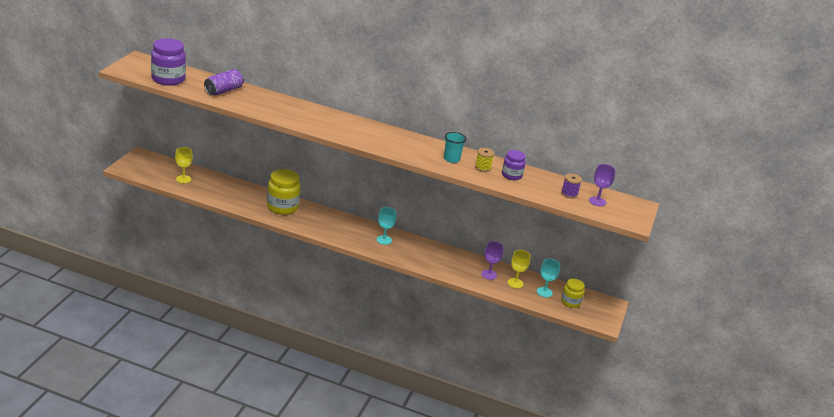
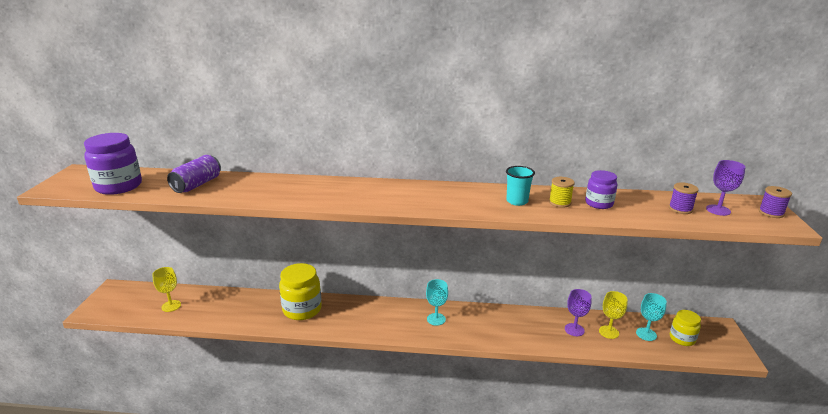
camera: 10 degrees left, 5 degrees down
(635, 213) = (771, 213): none -> purple spool

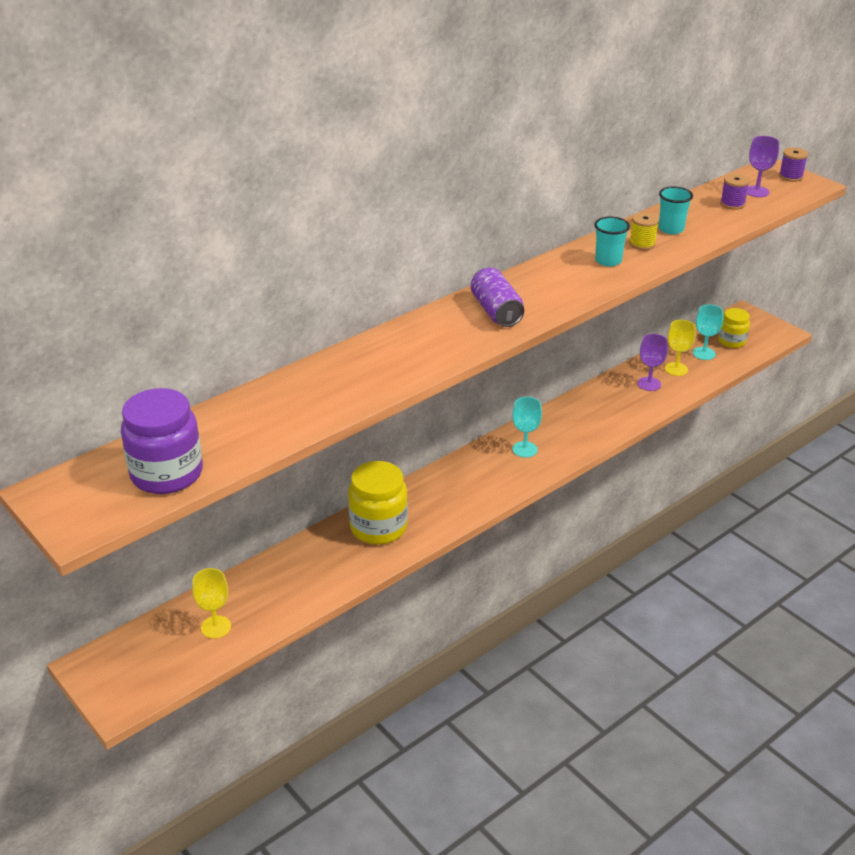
camera: 45 degrees left, 10 degrees up
(197, 185) = (260, 416): purple can -> purple can (496, 311)
(599, 203) = (671, 229): purple jar -> turquoise cup

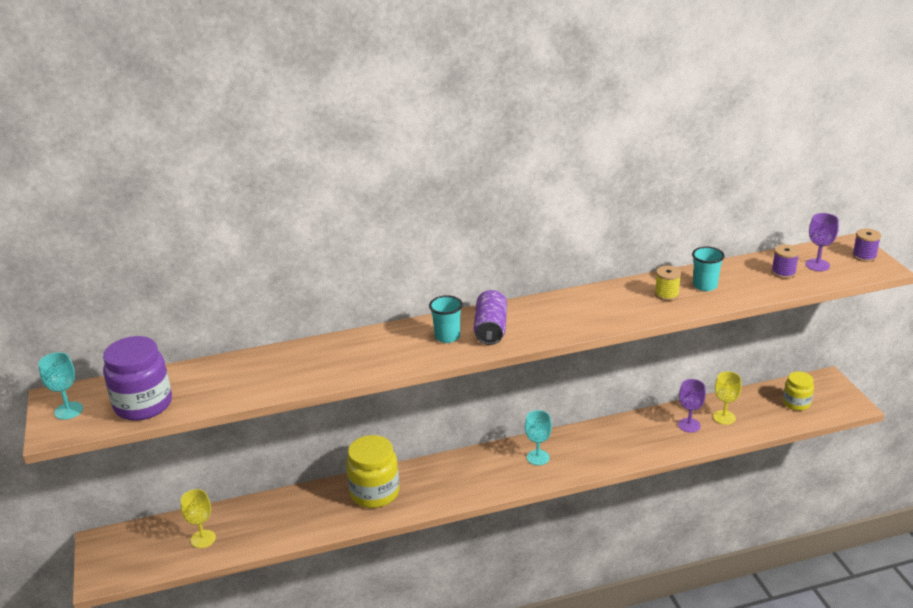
camera: 25 degrees right, 5 degrees down
(608, 261) = (623, 304): turquoise cup -> turquoise cup (447, 337)
(704, 353) = (761, 408): turquoise goblet -> turquoise goblet (68, 410)

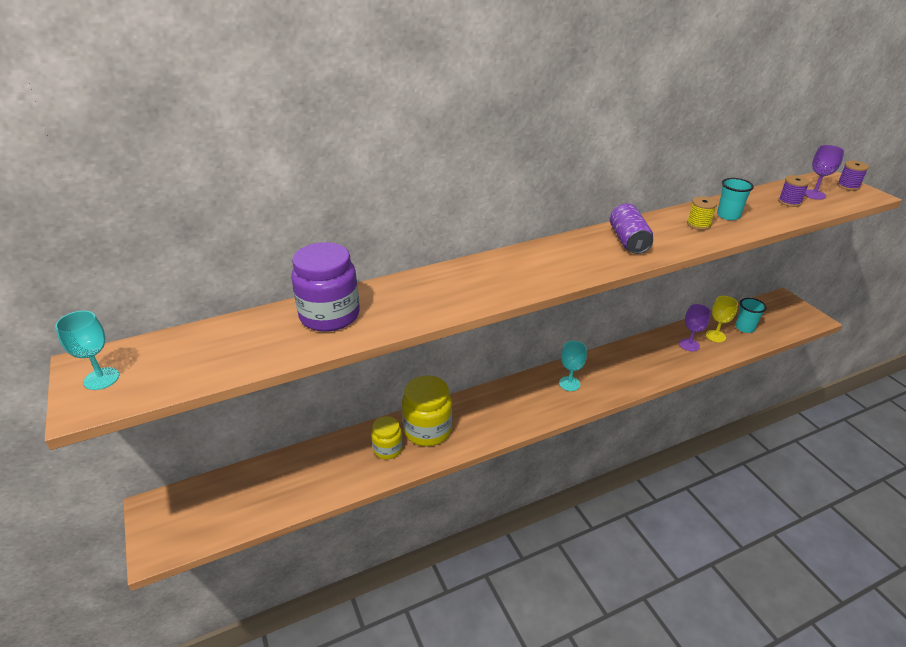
camera: 10 degrees left, 5 degrees up
(143, 405) = (193, 366): purple jar -> purple jar (329, 315)
(203, 539) = (263, 494): yellow goblet -> none
(447, 337) = (508, 273): turquoise cup -> turquoise cup (744, 328)
(490, 329) = (548, 264): purple can -> purple can (628, 241)
(796, 403) = (769, 320): yellow jar -> yellow jar (388, 449)

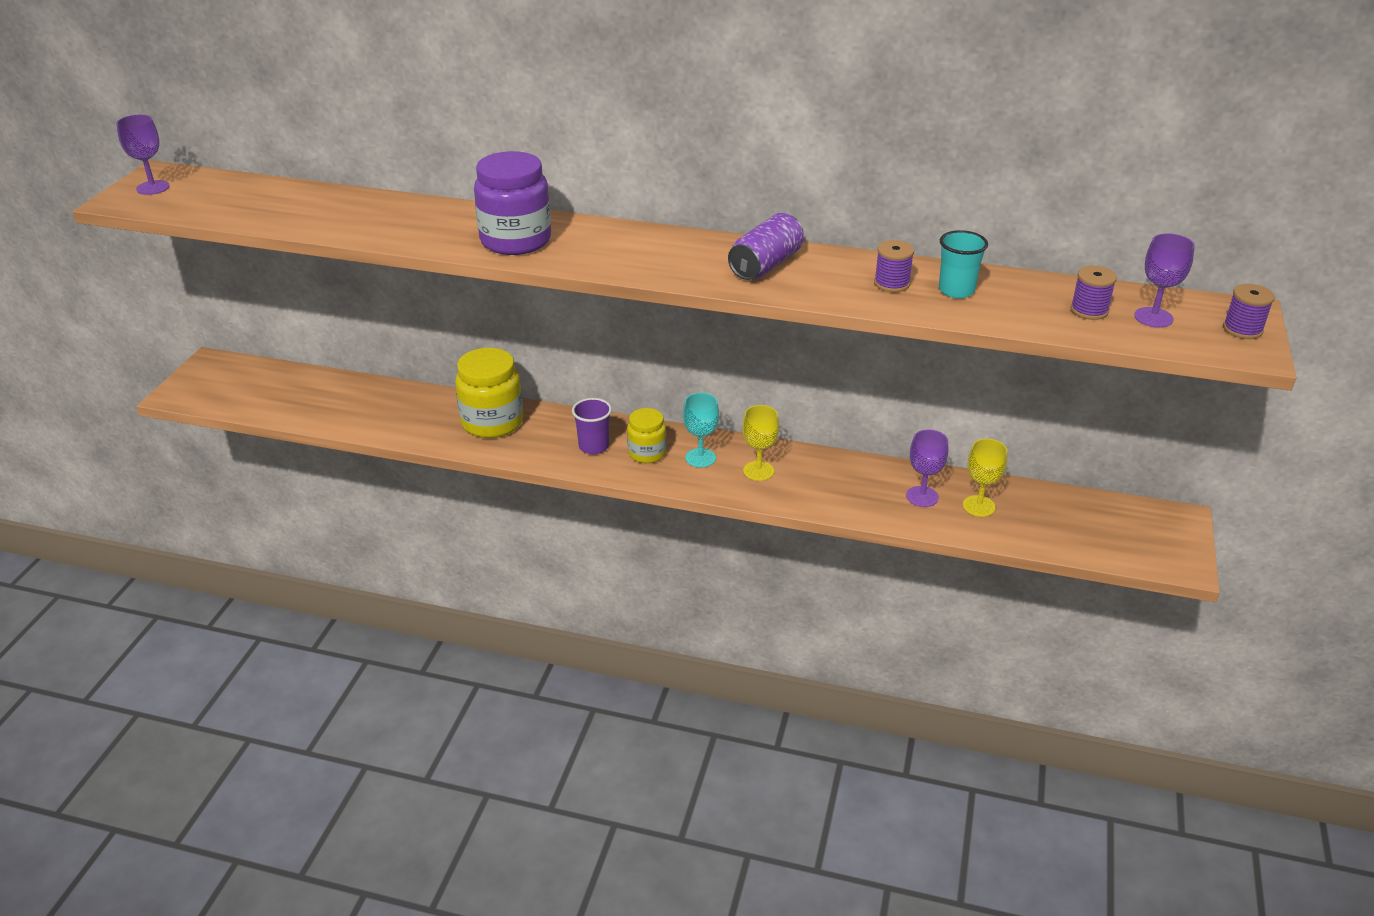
camera: 40 degrees right, 0 degrees up
(101, 378) = (153, 187): turquoise goblet -> purple goblet
(329, 315) = (363, 211): purple jar -> purple jar (516, 241)
(388, 449) = (435, 418): yellow jar -> yellow jar (647, 453)
(507, 410) = (593, 446): none -> purple cup
(606, 374) = (758, 471): none -> yellow goblet
(698, 224) = (891, 284): yellow spool -> purple spool
(744, 328) = (1042, 518): turquoise cup -> none

